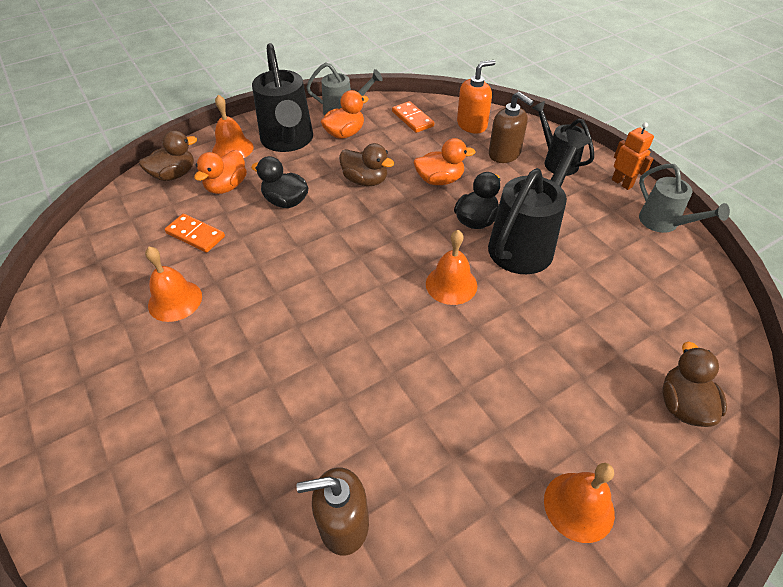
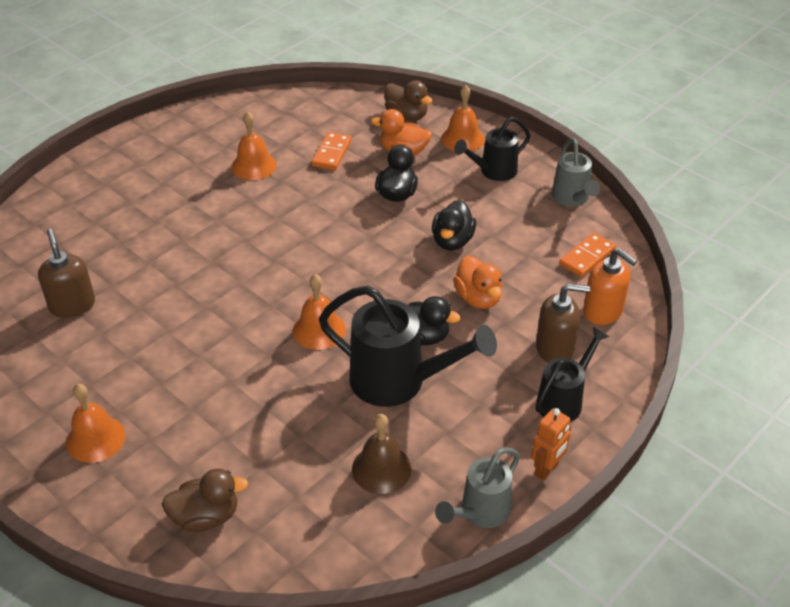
camera: 75 degrees right, 5 degrees down
(288, 141) = (493, 171): black watering can -> black watering can, size x0.60
(345, 134) = (528, 209): orange duck -> none
(365, 180) = (452, 241): brown duck -> black duck
(504, 154) = (555, 348): brown soap dispenser -> brown soap dispenser turned 120 degrees counterclockwise
(622, 270) = (381, 468): none -> brown bell

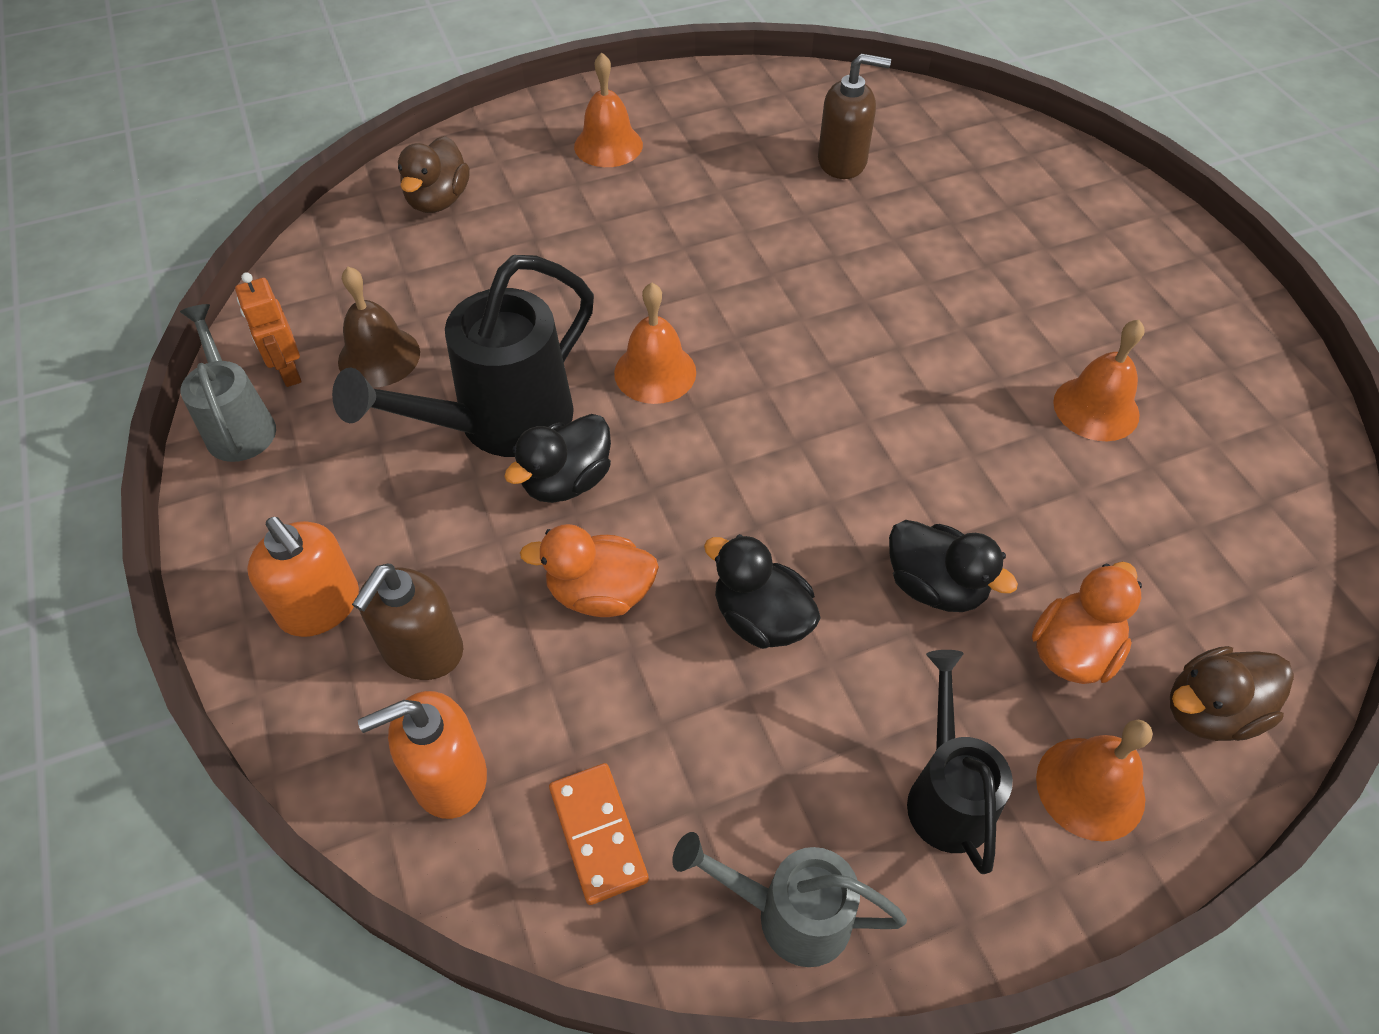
camera: 115 degrees right, 10 degrees up
(331, 153) = (1103, 530): orange domino -> none
(547, 469) = (233, 524): orange robot -> orange robot (289, 372)
(563, 400) = (320, 606): black watering can -> orange soap dispenser

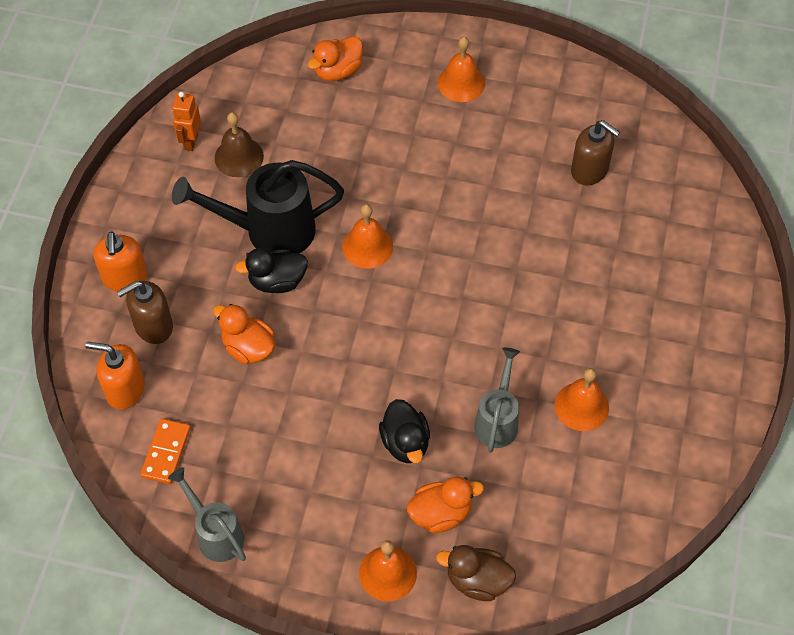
camera: 35 degrees right, 5 degrees up
(239, 425) = (149, 159): grey watering can -> grey watering can (497, 421)
(438, 200) = (338, 71): brown duck -> orange duck
(761, 618) = (310, 406): black duck -> none
(947, 795) = (322, 533): black watering can -> none

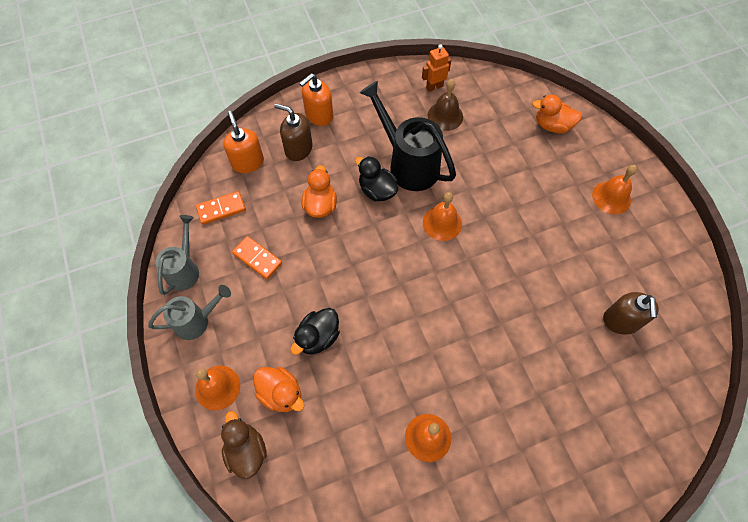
camera: 55 degrees right, 5 degrees up
(263, 449) = (257, 258): none -> orange domino
(497, 421) = (375, 386): grey watering can -> grey watering can (196, 321)

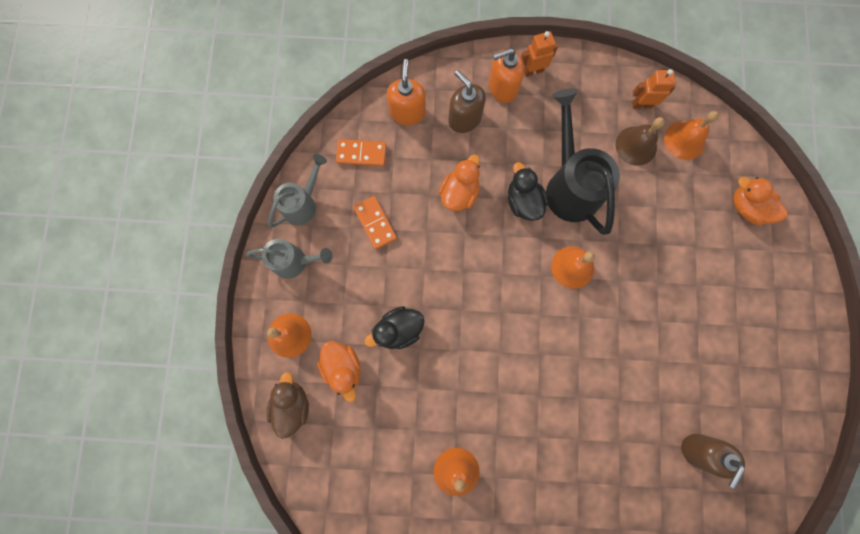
camera: 25 degrees right, 15 degrees up
(338, 95) = (533, 71): none -> orange robot
(611, 197) = (765, 318): orange bell -> orange bell (684, 140)

